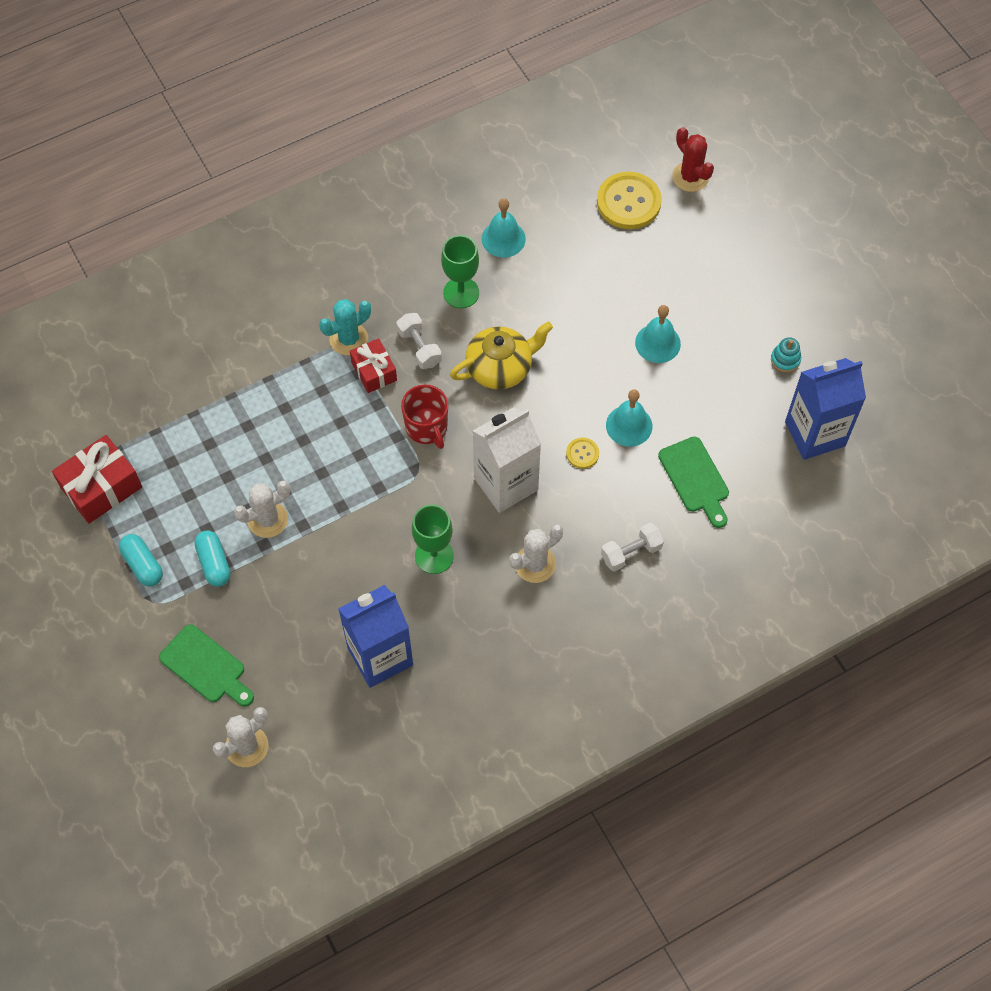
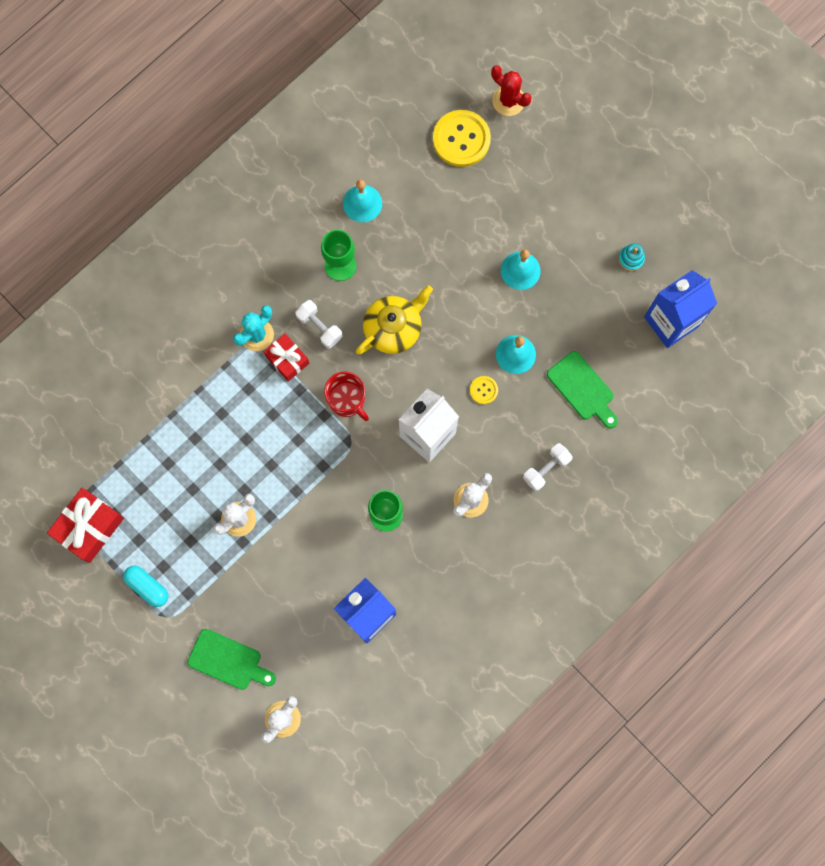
camera: 15 degrees left, 15 degrees up
(214, 563) = (206, 569): turquoise capsule -> none

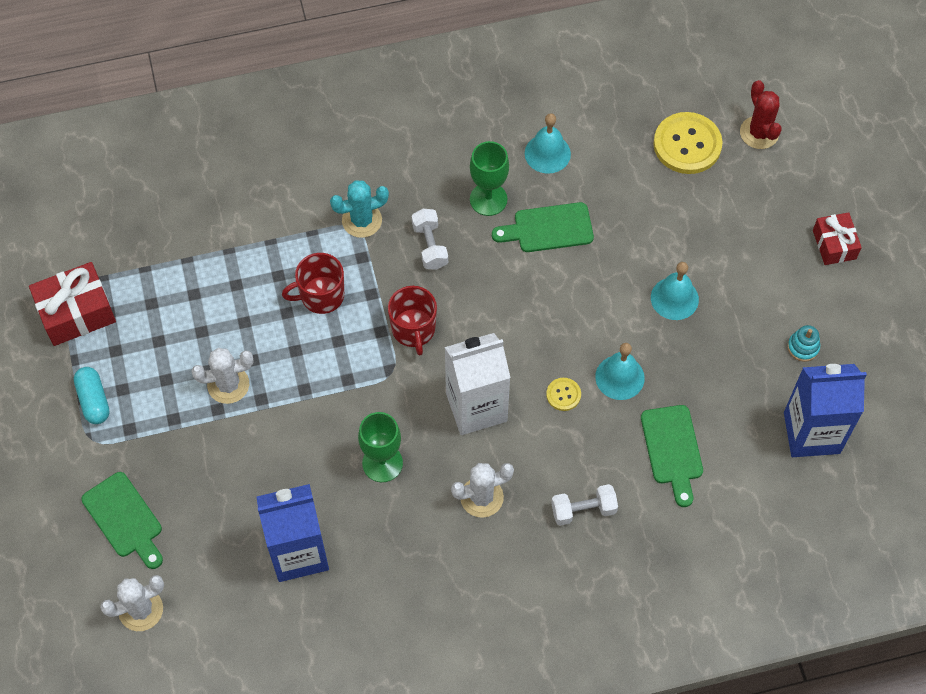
camera: 30 degrees right, 15 degrees down
(263, 412) = (321, 296): none -> red mug
(287, 360) = (377, 259): red gift -> red gift (834, 244)
(393, 328) = (505, 285): yellow teapot -> none
(398, 265) = (548, 228): none -> green cutting board

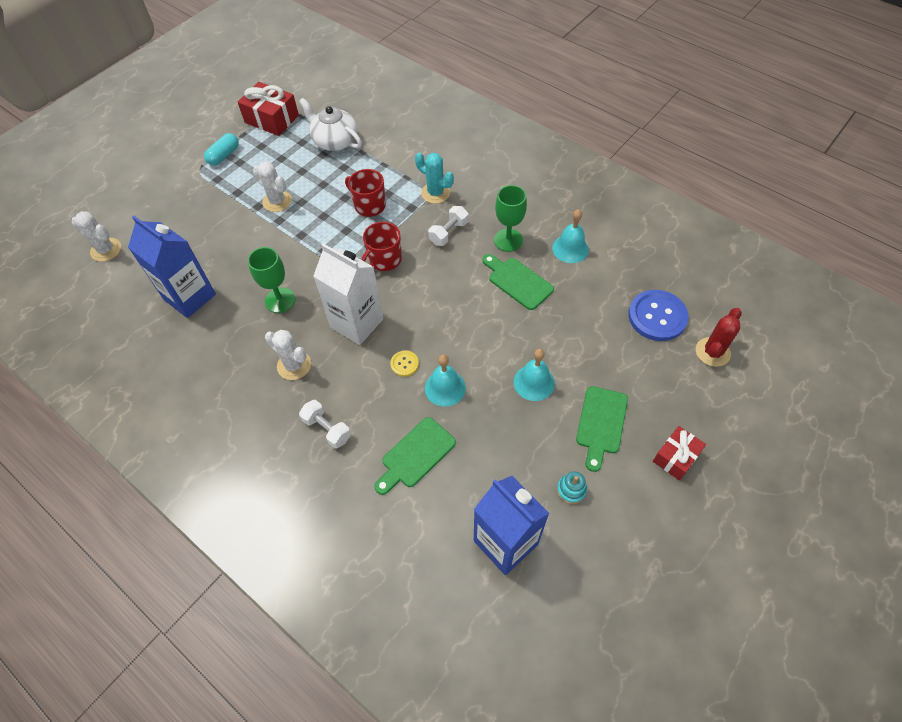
camera: 55 degrees right, 5 degrees down
(124, 519) = (159, 210): green cutting board -> green cutting board (601, 423)
(183, 268) = (334, 141): none -> white teapot
(687, 144) = (657, 316): yellow button -> blue button

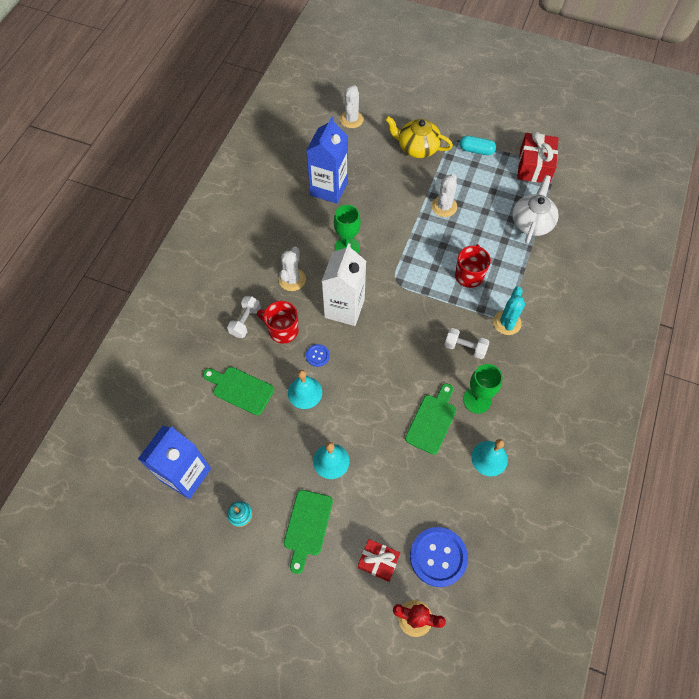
camera: 70 degrees right, 5 degrees up
(187, 202) = (417, 148): none -> yellow teapot
(384, 260) = (415, 307): red mug -> red mug (282, 330)
(404, 364) = (317, 355): yellow button -> blue button
(601, 423) = (307, 526): green cutting board -> green cutting board turned 75 degrees counterclockwise
(675, 457) = (292, 598): red gift -> red gift (378, 561)

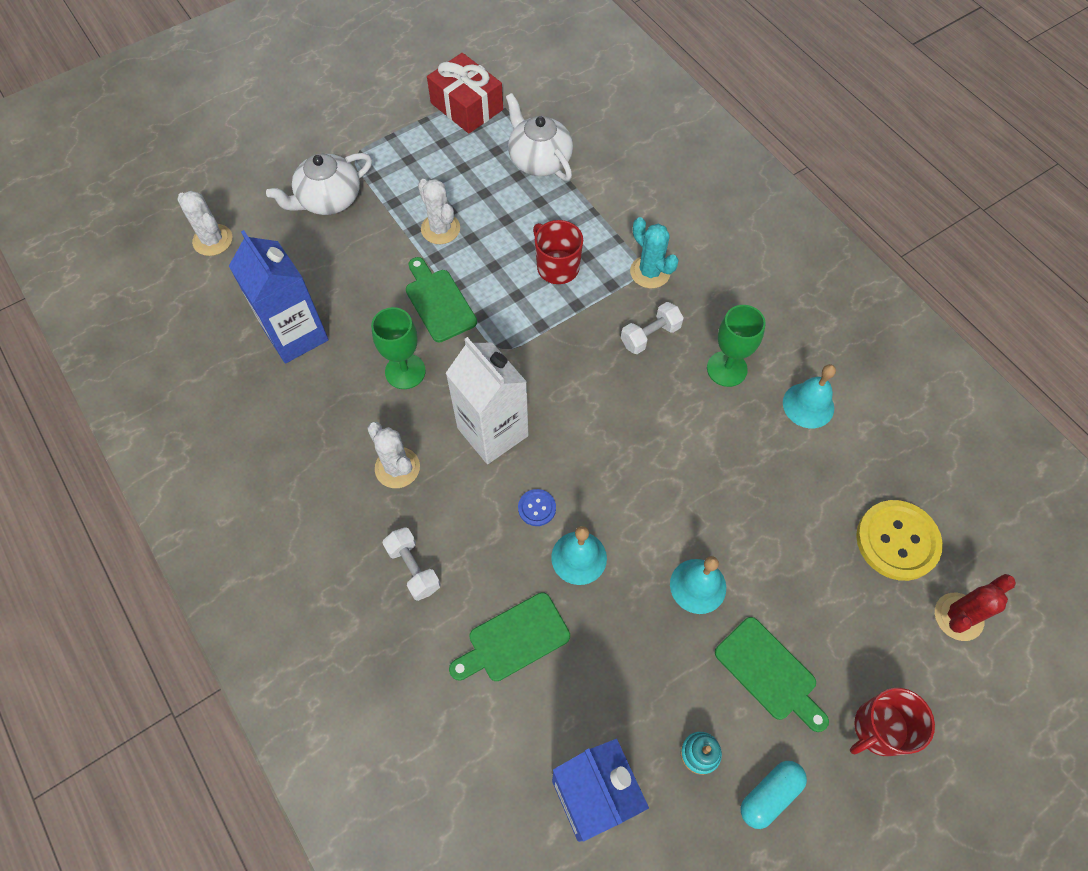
camera: 55 degrees left, 0 degrees up
(282, 330) = (465, 528): red mug -> red mug (879, 728)
(378, 561) = (865, 614): red gift -> none
(417, 148) = (328, 199): yellow teapot -> white teapot
(432, 421) = (721, 433): green cutting board -> green cutting board (438, 302)
(438, 557) = (897, 541): blue button -> yellow button
(476, 150) = (391, 144): turquoise capsule -> turquoise capsule (769, 795)

